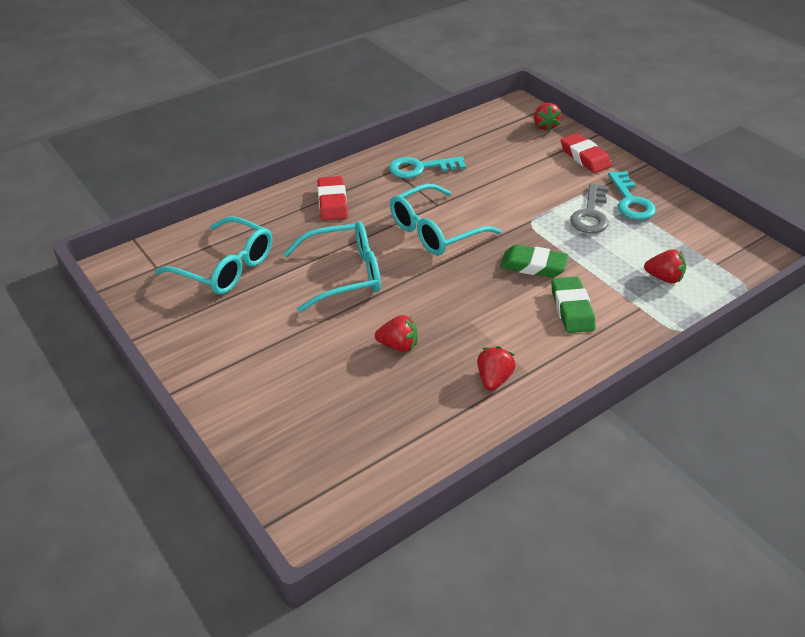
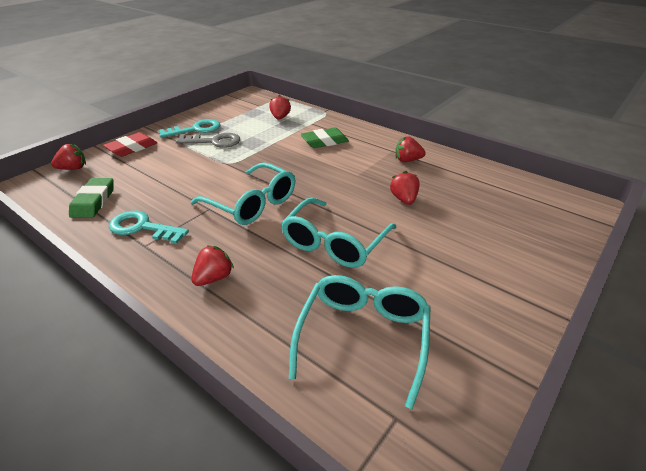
camera: 105 degrees left, 5 degrees down
(332, 202) = (214, 278): red eraser -> red strawberry
(344, 274) = (334, 243): turquoise glasses -> turquoise glasses turned 120 degrees counterclockwise
(420, 168) = (142, 227): turquoise key -> turquoise key turned 135 degrees clockwise
(533, 265) = (284, 157): green eraser -> green eraser (93, 201)

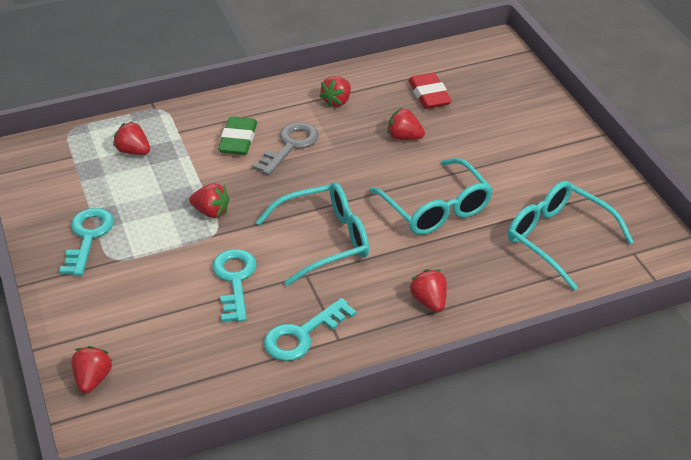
camera: 60 degrees left, 5 degrees up
(93, 201) = (207, 368): green eraser -> none
(132, 148) = (85, 311): red eraser -> red eraser (429, 95)
(186, 183) = (234, 280): none -> turquoise key
(214, 141) = (144, 229): grey key -> grey key (290, 146)
(247, 155) = (211, 212): none -> red strawberry

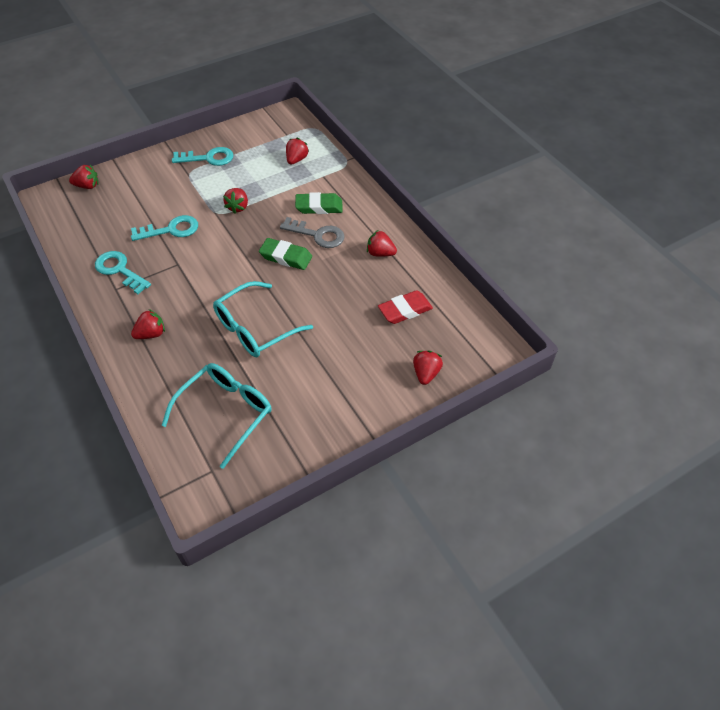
camera: 80 degrees right, 10 degrees up
(322, 175) = (286, 257): none -> green eraser
(324, 240) = (213, 268): turquoise glasses -> none
(404, 137) = (342, 300): red strawberry -> red strawberry (426, 373)

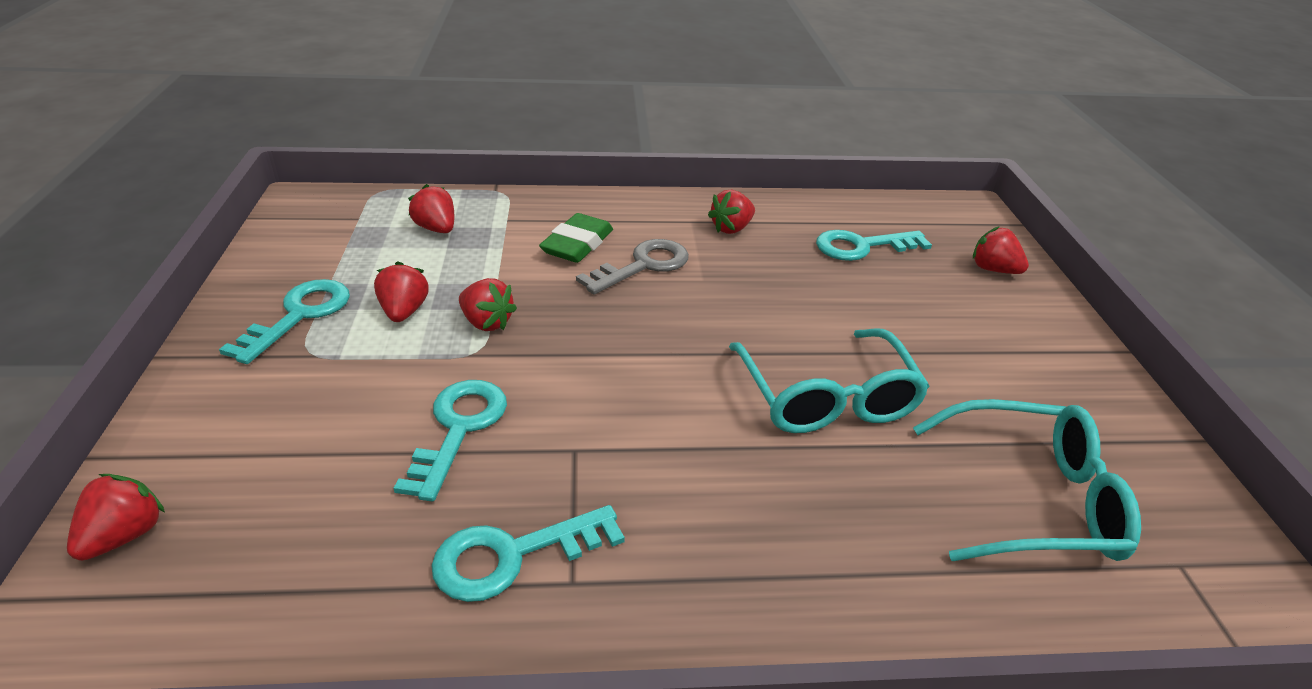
camera: 65 degrees left, 15 degrees down
(151, 334) = (765, 554): red strawberry -> red strawberry (404, 311)
(226, 413) = (1031, 499): turquoise glasses -> turquoise glasses turned 120 degrees clockwise
(286, 257) = (669, 311): green eraser -> none
(405, 310) = (862, 246): red eraser -> turquoise key

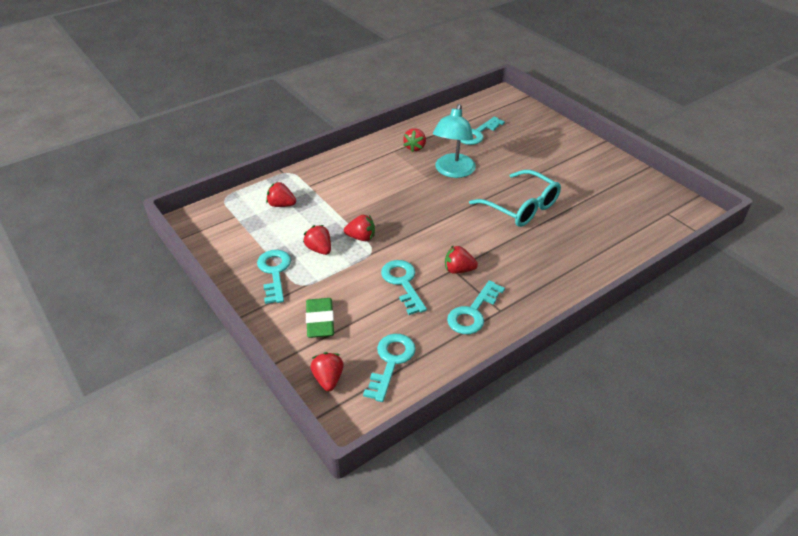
camera: 30 degrees left, 5 degrees up
(256, 567) = (391, 362): none -> turquoise key
(577, 244) = (357, 184): green eraser -> green eraser (320, 321)
(643, 266) = (396, 182): grey key -> none
(757, 286) = (453, 171): none -> turquoise lamp
(993, 269) = (535, 124): red strawberry -> red strawberry (458, 270)
(1031, 499) = (614, 212): turquoise glasses -> none

